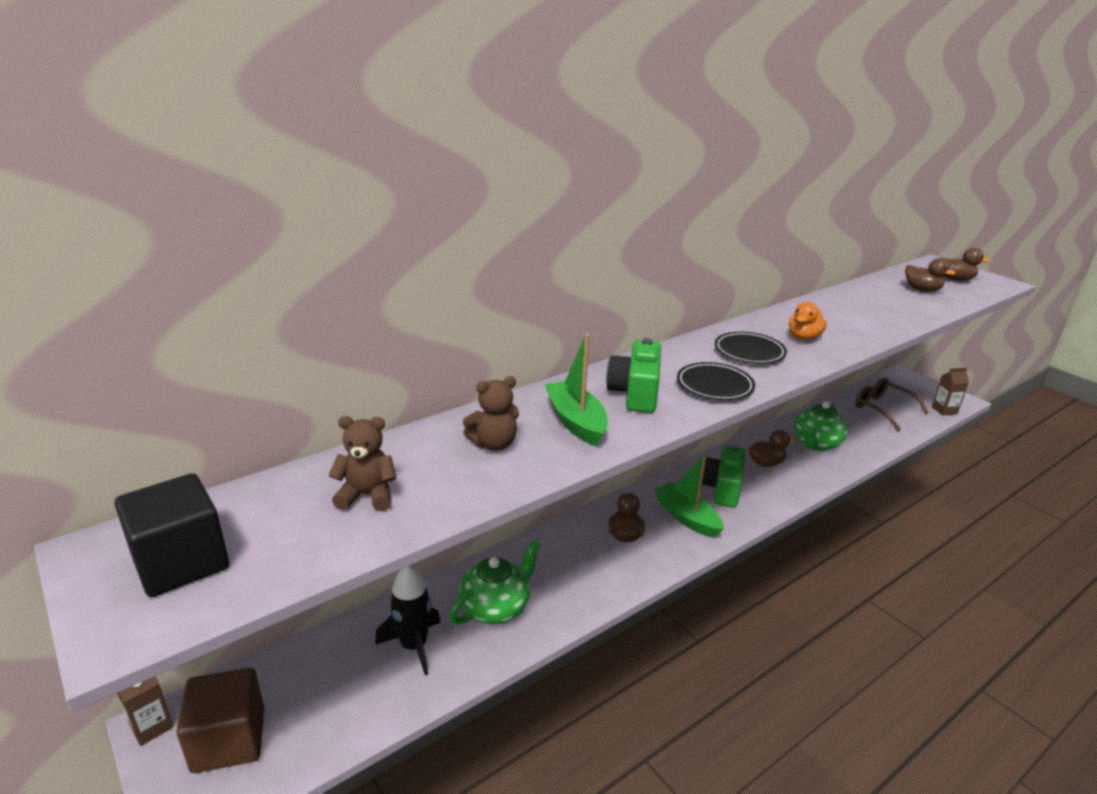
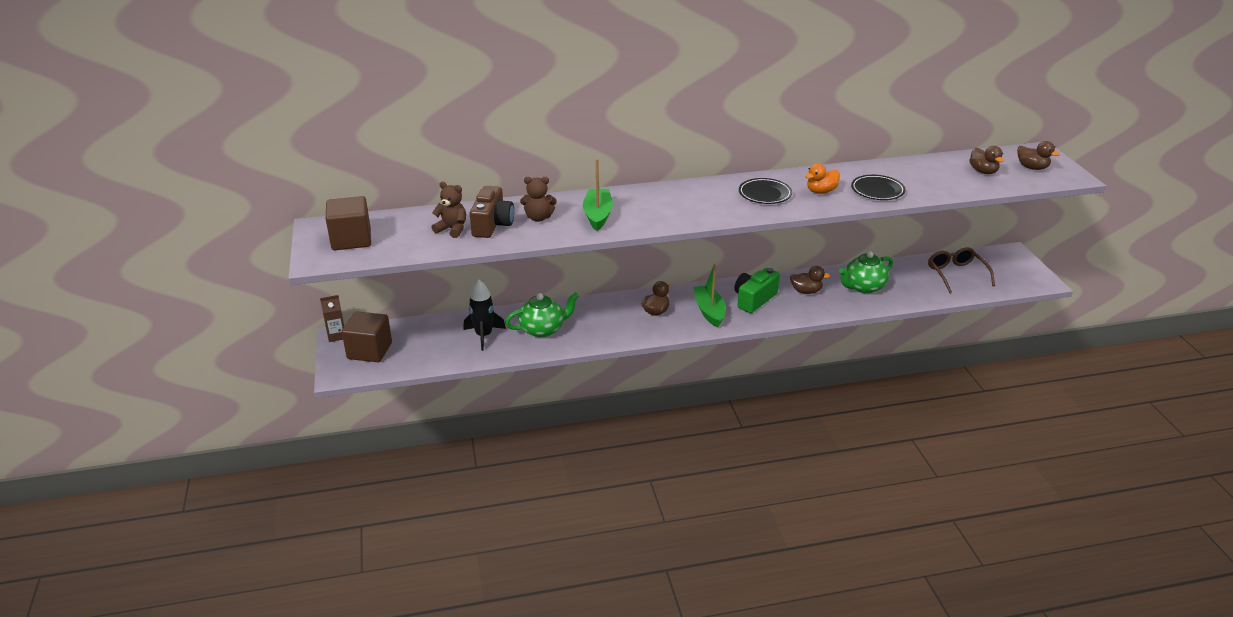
camera: 25 degrees right, 5 degrees up
(181, 562) = (351, 239): black cube -> brown cube
(429, 471) = (492, 224): none -> brown camera
(635, 393) = (653, 206): green camera -> none
(714, 385) = (711, 211): black plate -> black plate (877, 190)
(944, 410) = (1015, 287): brown carton -> none

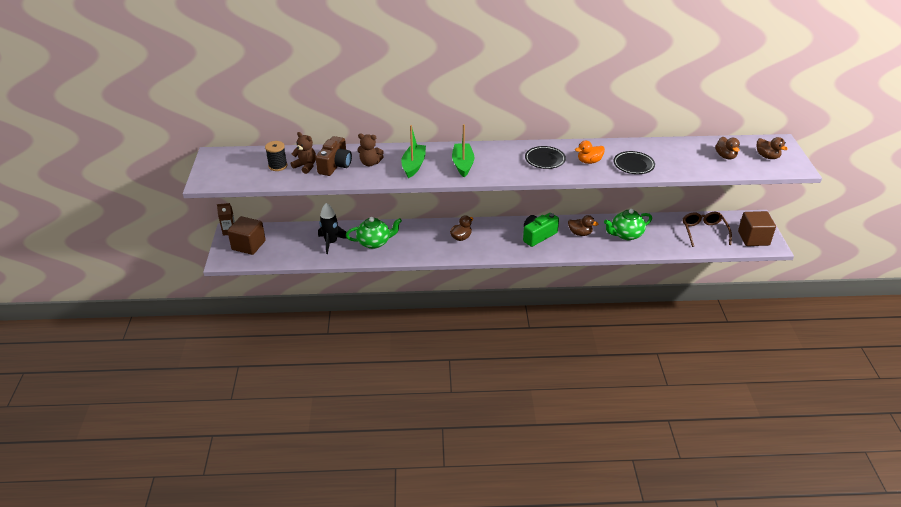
camera: 10 degrees right, 5 degrees up
(351, 239) = (233, 167): brown cube -> brown cube (753, 238)
(413, 232) = (278, 166): none -> black spool
(709, 311) = (501, 241): green boat -> green boat (463, 164)

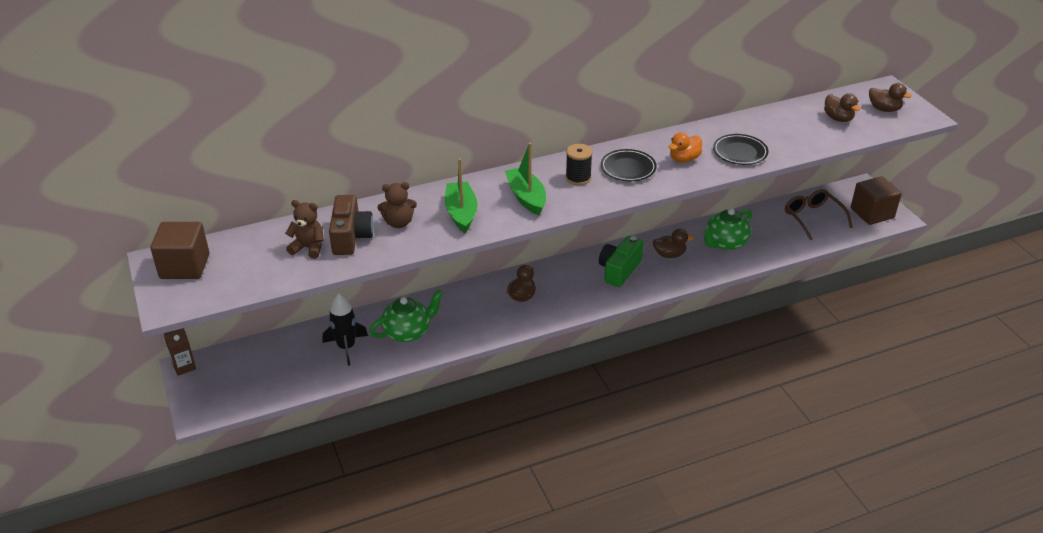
camera: 20 degrees left, 0 degrees up
(248, 245) = (226, 381): brown cube -> brown cube (185, 266)
(278, 166) = (266, 256): black spool -> black spool (578, 178)

